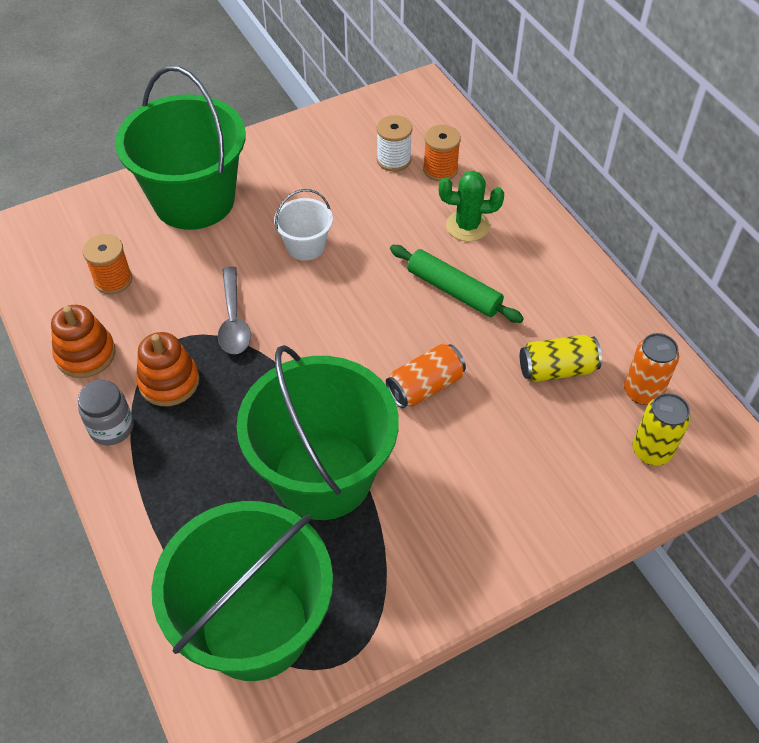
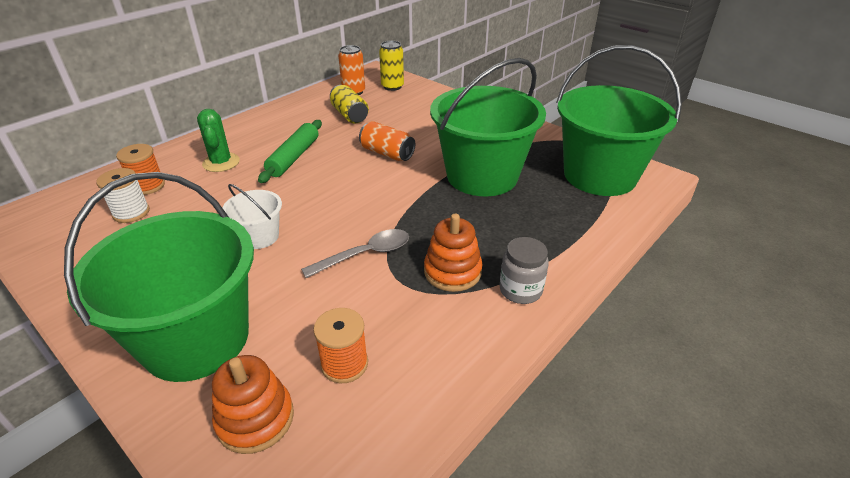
camera: 110 degrees left, 15 degrees down
(85, 354) = (455, 343): orange stacking toy -> orange stacking toy (255, 419)

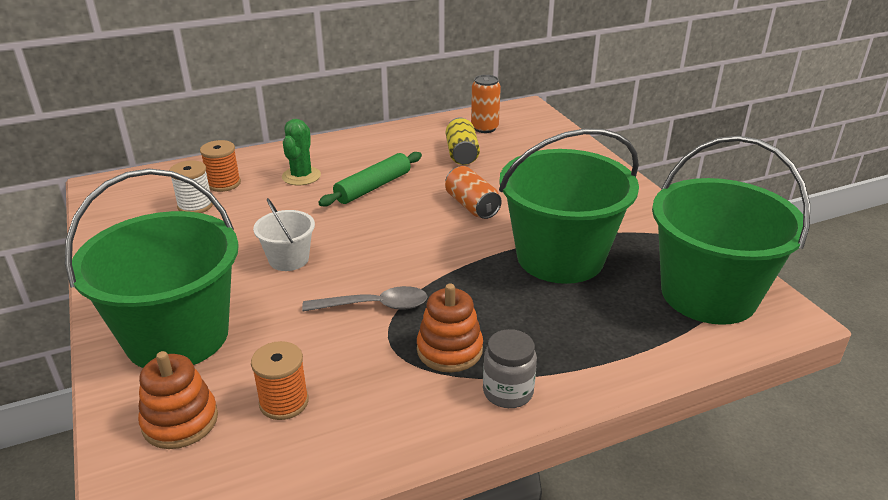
camera: 25 degrees right, 5 degrees down
(392, 86) = (532, 130): yellow can -> none

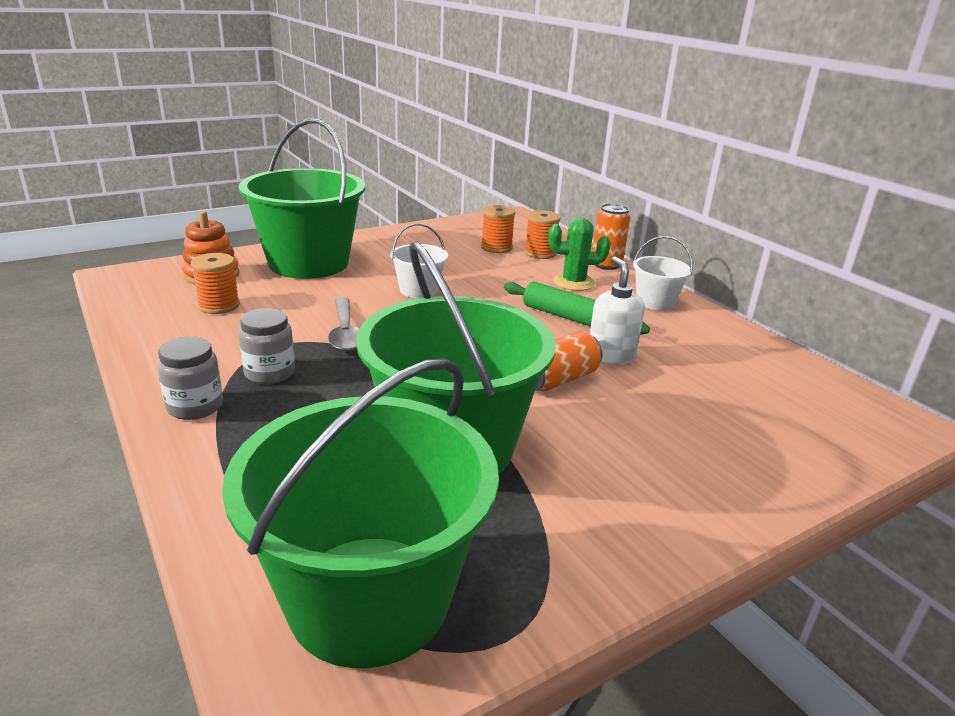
camera: 80 degrees right, 5 degrees down
(195, 206) = (496, 247): white spool -> orange spool
(352, 148) = (655, 302): none -> white bucket
(439, 180) = (610, 356): none -> white soap dispenser
(449, 350) = (269, 373): orange stacking toy -> grey jar
(461, 154) = (695, 369): yellow can -> none
(484, 128) = (792, 386): orange can -> orange can (606, 265)

